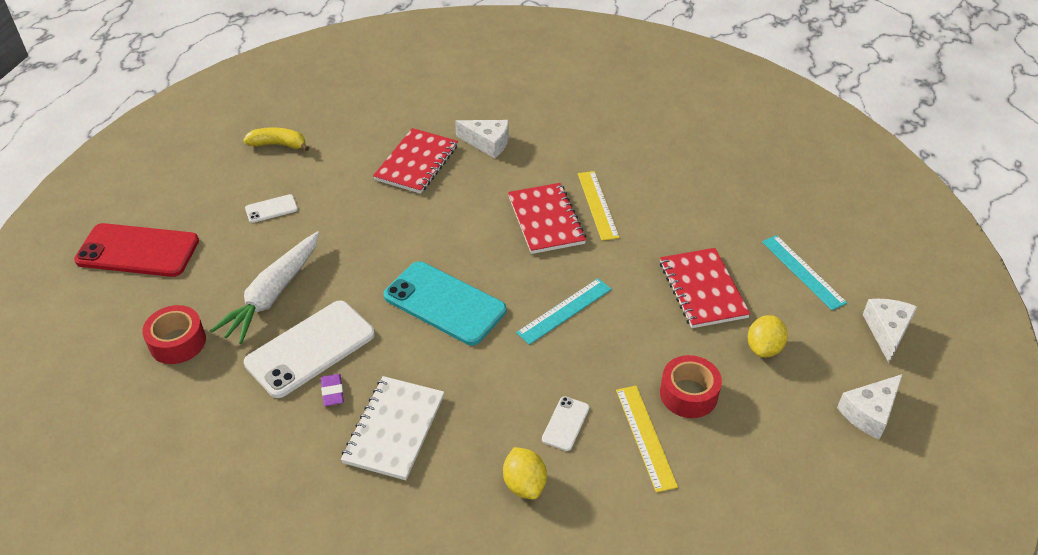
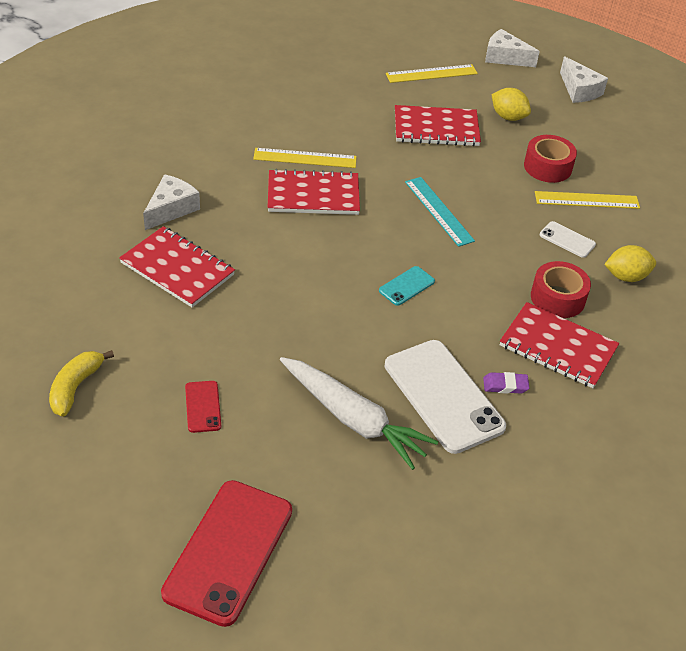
camera: 80 degrees left, 0 degrees up
(177, 342) = (405, 513): red tape -> red tape (557, 298)
(271, 209) = (203, 406): white phone -> red phone
(394, 429) = (558, 347): white notebook -> red notebook
(444, 303) = (406, 286): turquoise phone -> turquoise phone, size x0.46
(803, 272) = (431, 74): turquoise ruler -> yellow ruler

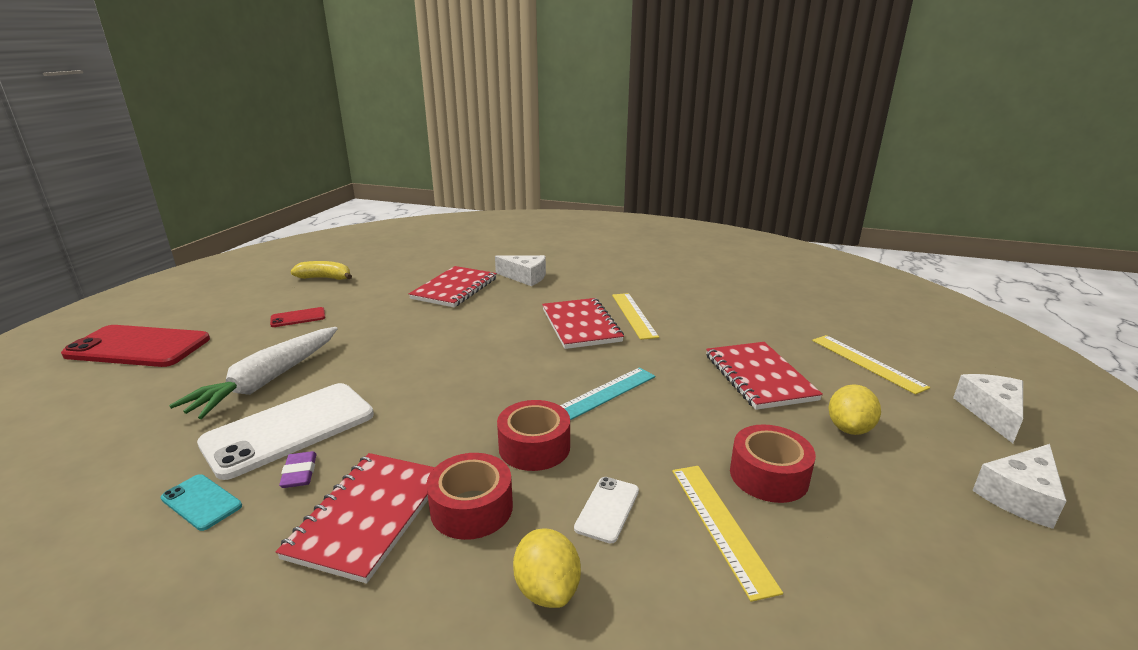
camera: 80 degrees right, 20 degrees down
(406, 286) = (463, 388): turquoise phone -> turquoise phone (201, 502)
(498, 259) = (534, 447): none -> red tape

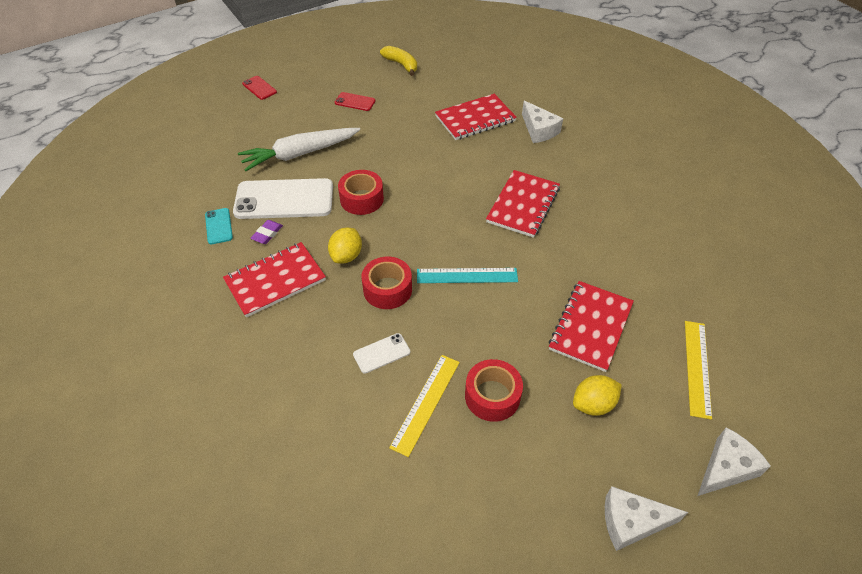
camera: 40 degrees right, 25 degrees up
(138, 347) = (259, 88): red phone -> red phone, size x0.46
(471, 508) = (321, 307): red tape -> red tape (362, 199)
(547, 589) = (311, 374): yellow lemon -> yellow lemon (346, 256)
(633, 315) = (574, 216): yellow ruler -> none

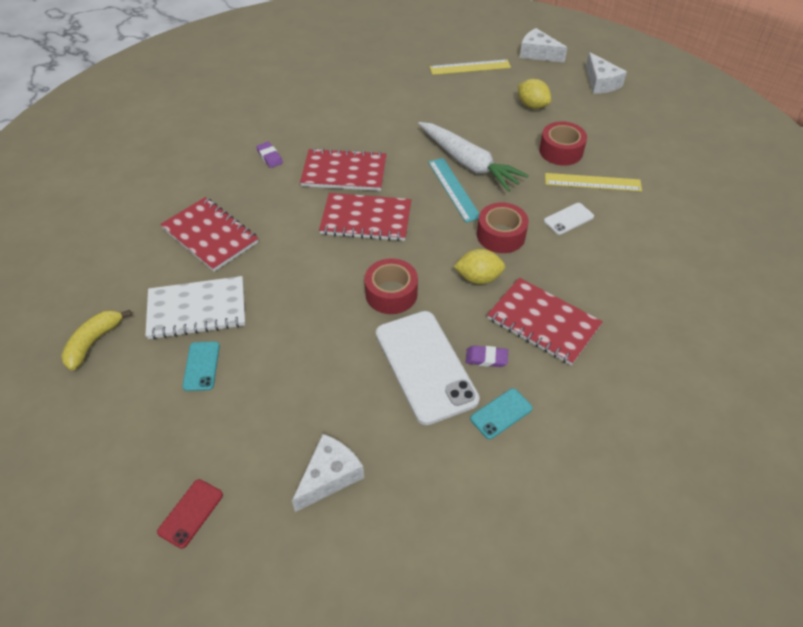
camera: 110 degrees left, 0 degrees up
(299, 154) = (336, 385): white carrot -> white carrot (468, 163)
(355, 102) = (201, 366): red phone -> turquoise phone
(381, 353) = (568, 219): white phone -> white phone turned 75 degrees counterclockwise
(404, 105) = (197, 309): none -> white notebook
(539, 130) = (218, 182): white cheese -> white cheese (329, 476)
(563, 163) = (270, 157): none -> purple eraser
(591, 327) = (465, 115): red notebook -> red notebook (366, 219)

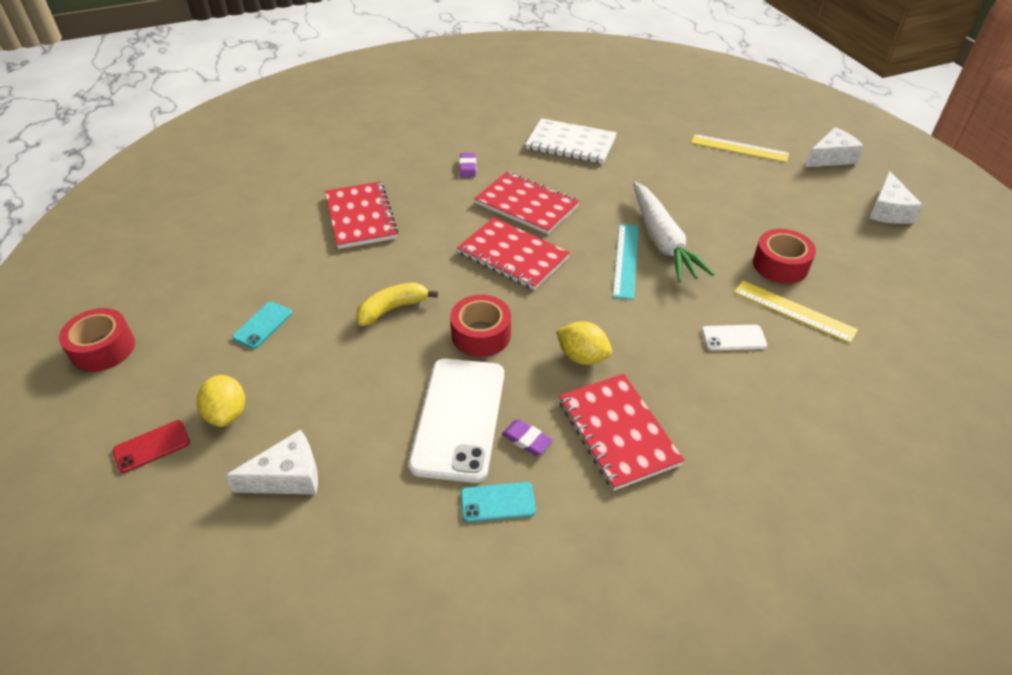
camera: 30 degrees right, 5 degrees down
(94, 342) = (198, 268): yellow banana -> yellow banana (392, 309)
(197, 309) = (298, 275): white notebook -> white notebook (571, 143)
(501, 235) = (641, 324): red tape -> red tape (103, 349)
(532, 106) = (782, 208): yellow lemon -> yellow lemon (227, 414)
(537, 54) = (831, 157): white cheese -> white cheese turned 90 degrees clockwise

